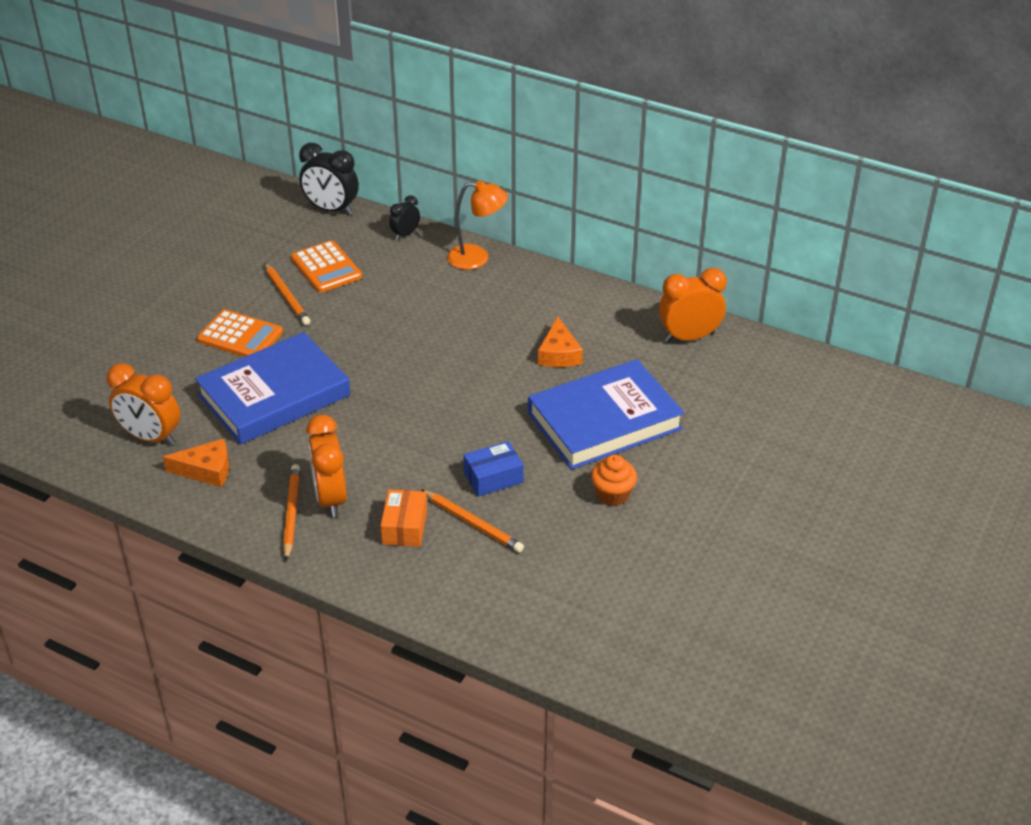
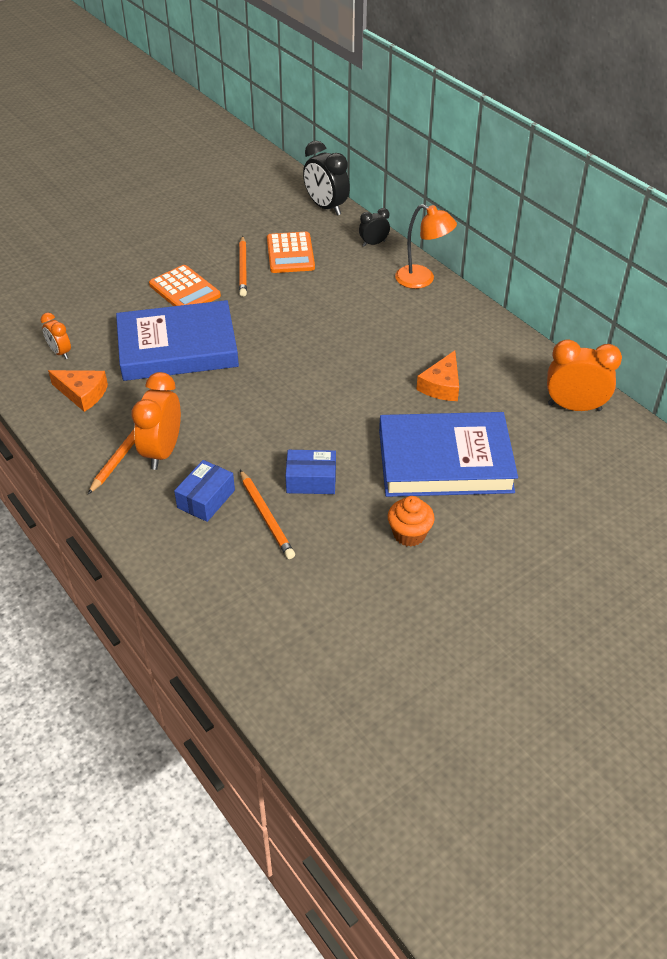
camera: 25 degrees right, 5 degrees up
(151, 437) = (60, 352): orange clock -> orange clock, size x0.56
(405, 527) = (206, 499): orange box -> blue box

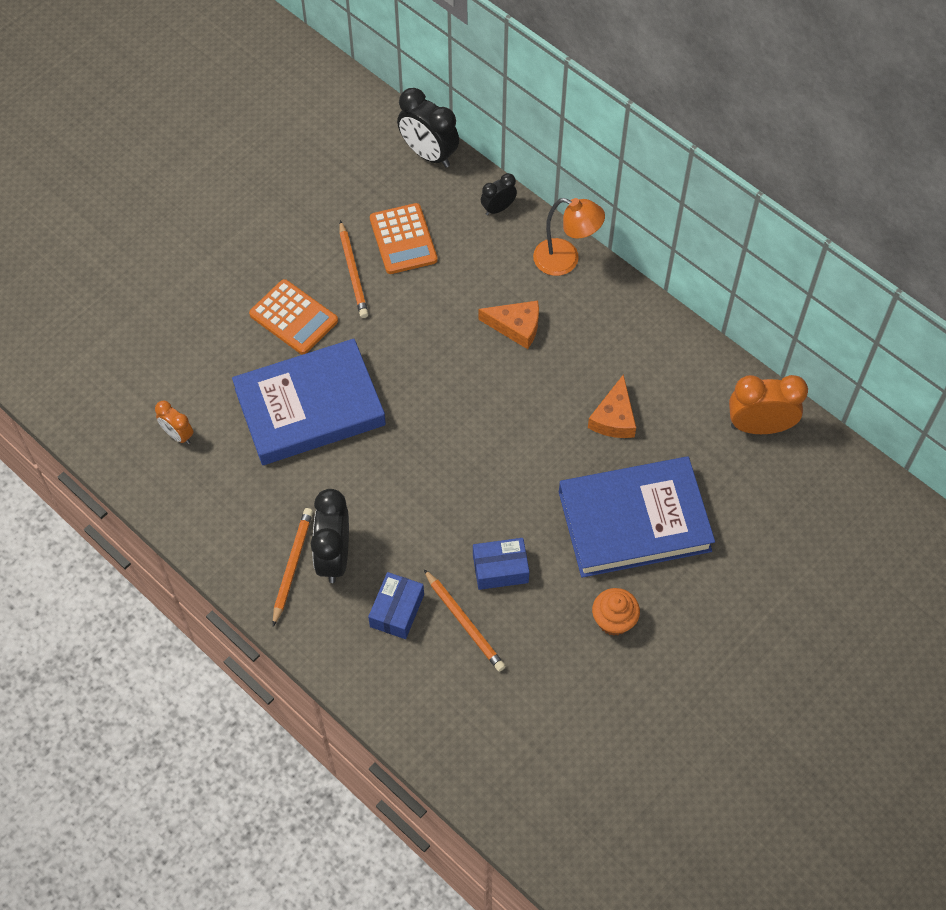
camera: 10 degrees left, 15 degrees up
(82, 394) = (223, 490): orange cheese -> orange cheese (516, 327)
(162, 451) = (334, 556): orange clock -> black clock

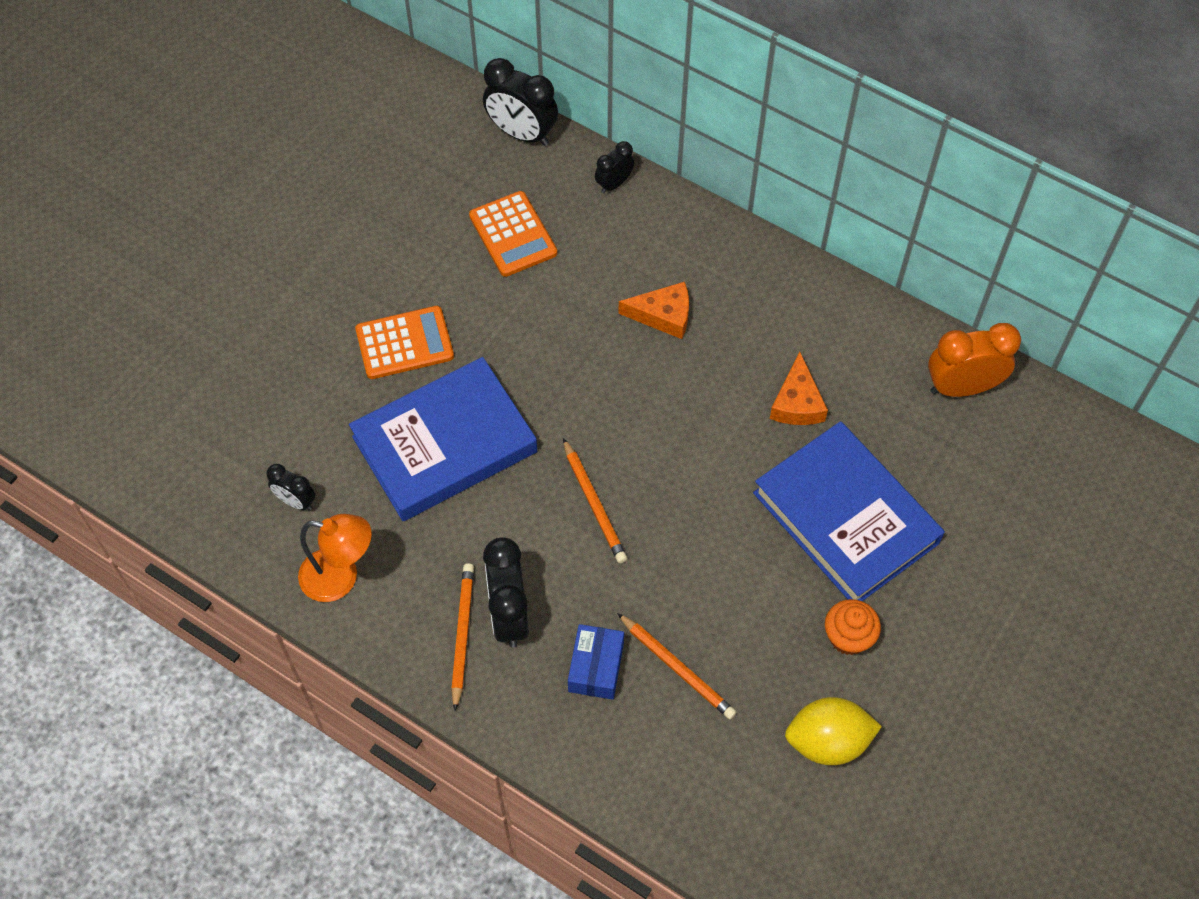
camera: 10 degrees left, 0 degrees up
(178, 435) = (296, 501): orange clock -> black clock
(294, 317) = (404, 343): orange calculator -> orange calculator turned 45 degrees counterclockwise
(353, 272) = (463, 280): orange pencil -> orange pencil (594, 504)
(500, 569) = (705, 598): blue box -> none
(565, 260) = (703, 231): orange lamp -> orange lamp (341, 577)
(577, 703) = (828, 741): none -> yellow lemon
(634, 521) = (846, 517): blue book -> blue book turned 75 degrees clockwise

